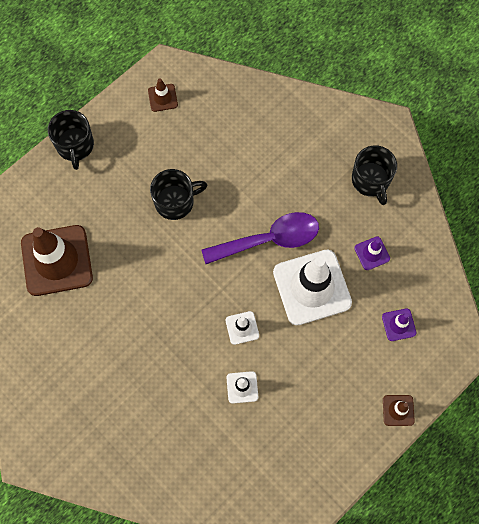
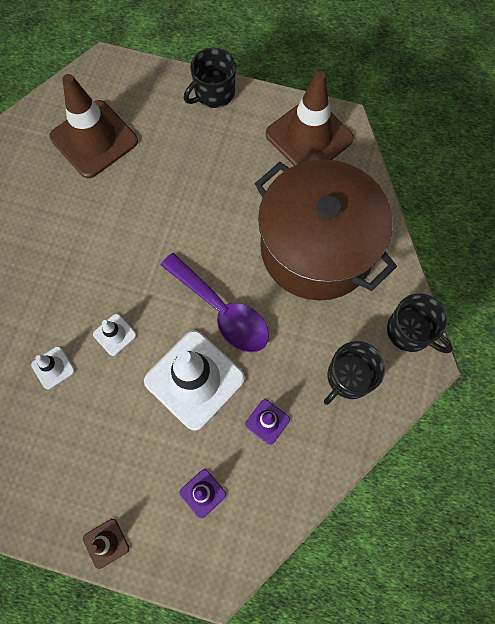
camera: 60 degrees right, 0 degrees up
(162, 98) = (309, 136): brown traffic cone -> brown traffic cone, size x2.27
(175, 202) = (210, 204): black mug -> black mug (410, 331)
(260, 145) = (317, 248): none -> brown pot

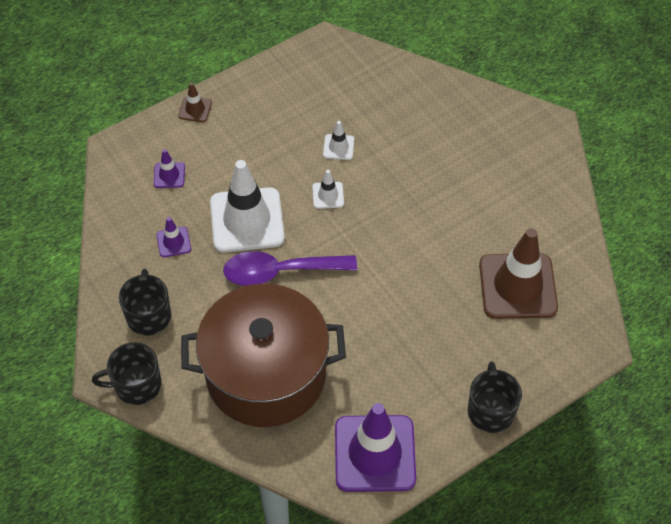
camera: 130 degrees right, 15 degrees down
(309, 136) = (375, 453): brown traffic cone -> purple traffic cone

